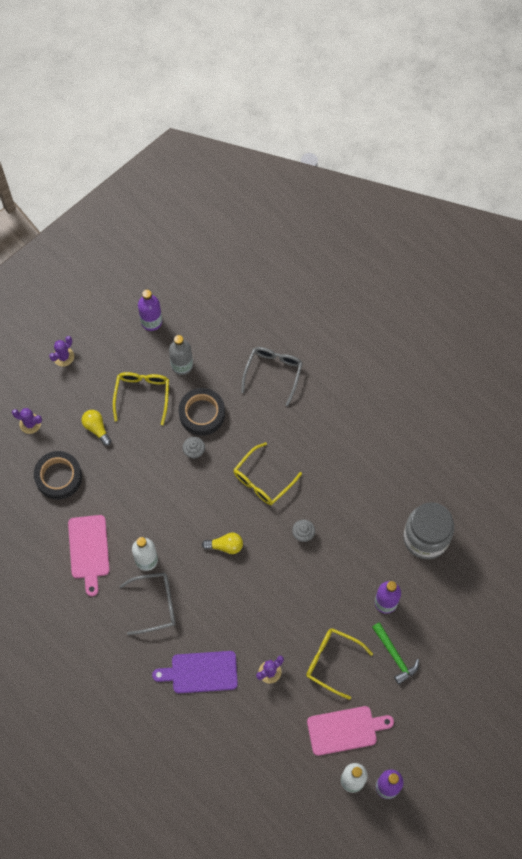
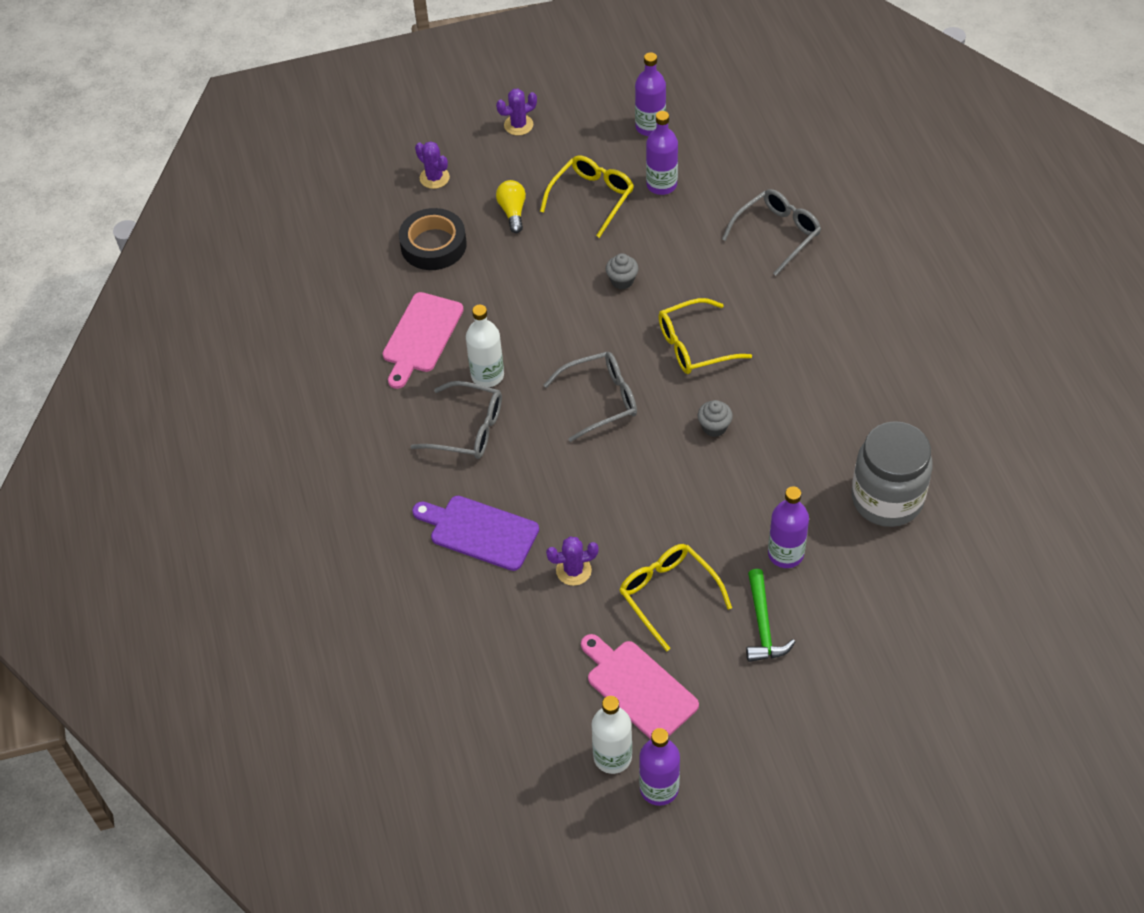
camera: 30 degrees right, 15 degrees down
(182, 365) = (661, 185): grey bottle -> purple bottle
(202, 413) = (656, 244): black tape -> none
(225, 546) = (600, 400): yellow light bulb -> grey glasses
(345, 730) = (638, 688): pink cutting board -> pink cutting board turned 150 degrees counterclockwise

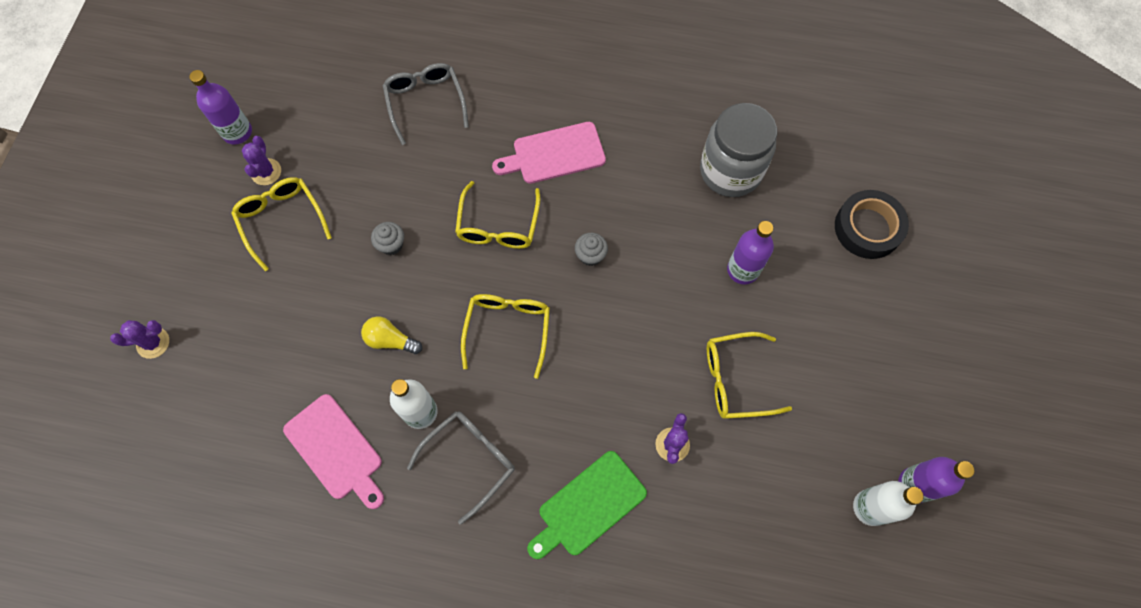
camera: 65 degrees left, 15 degrees up
(433, 245) = (234, 384): black tape -> black tape (867, 228)
(480, 531) = (588, 505): purple cutting board -> green cutting board
(512, 212) = (247, 294): yellow light bulb -> yellow light bulb (390, 340)
(518, 125) = (148, 236): purple cactus -> purple cactus (266, 172)
(600, 400) = (508, 329): grey glasses -> yellow glasses
(638, 688) = (814, 451): pink cutting board -> pink cutting board (554, 154)
(661, 185) = (309, 158): purple bottle -> none
(763, 625) = (800, 323): green hammer -> none

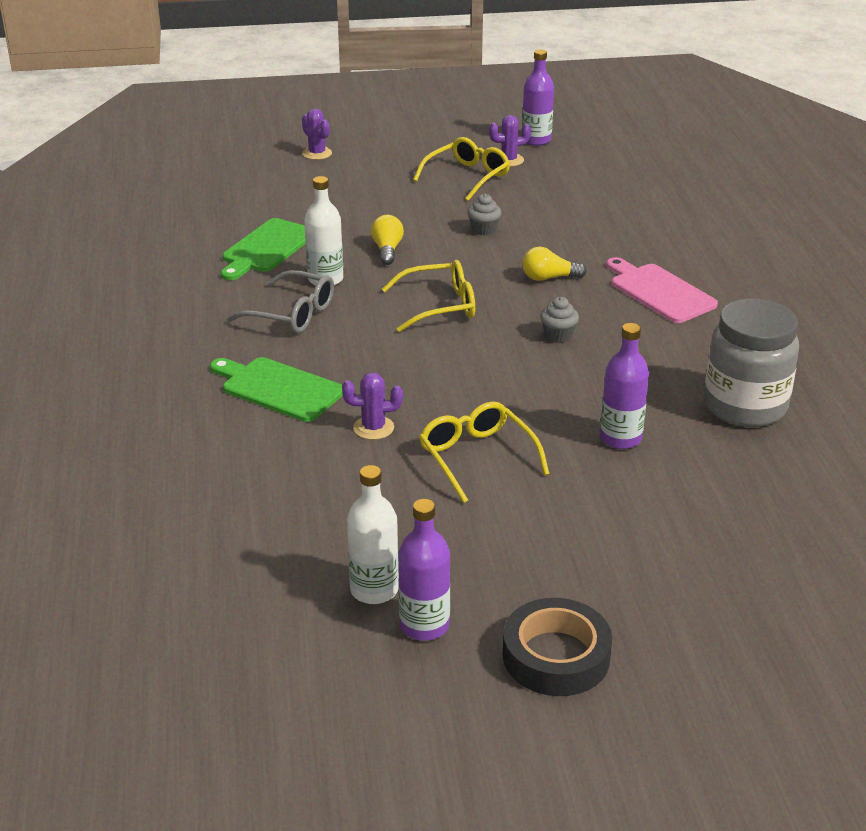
camera: 70 degrees right, 35 degrees down
(336, 450) = (266, 248): pink cutting board -> green cutting board
(425, 102) = (650, 213): grey glasses -> none
(498, 226) = (549, 278): yellow glasses -> yellow light bulb
(867, 228) = (762, 528): black tape -> black tape (556, 656)

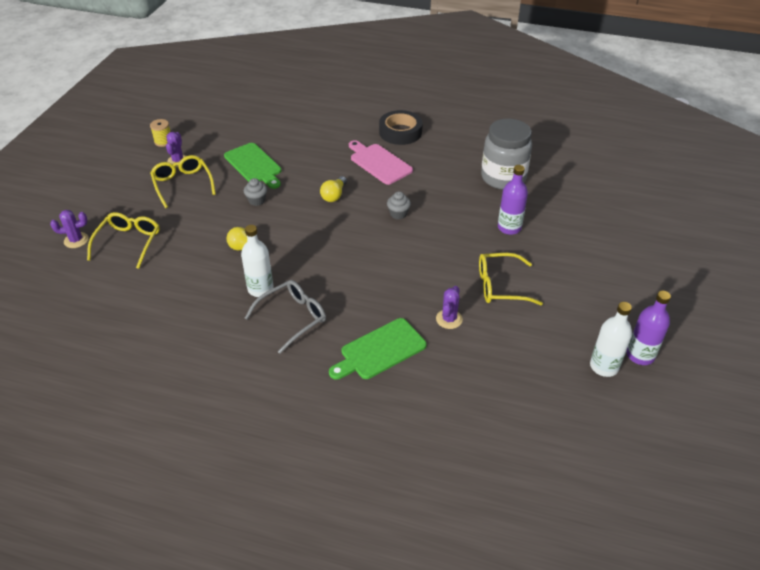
camera: 65 degrees left, 10 degrees up
(266, 248) = (193, 306): green cutting board -> green cutting board (254, 165)
(439, 306) = (333, 248): yellow glasses -> yellow glasses (128, 242)
(536, 140) = (163, 141): purple bottle -> yellow spool
(556, 656) = (677, 314): black tape -> black tape (400, 132)
(659, 292) = (379, 163): pink cutting board -> pink cutting board turned 60 degrees clockwise

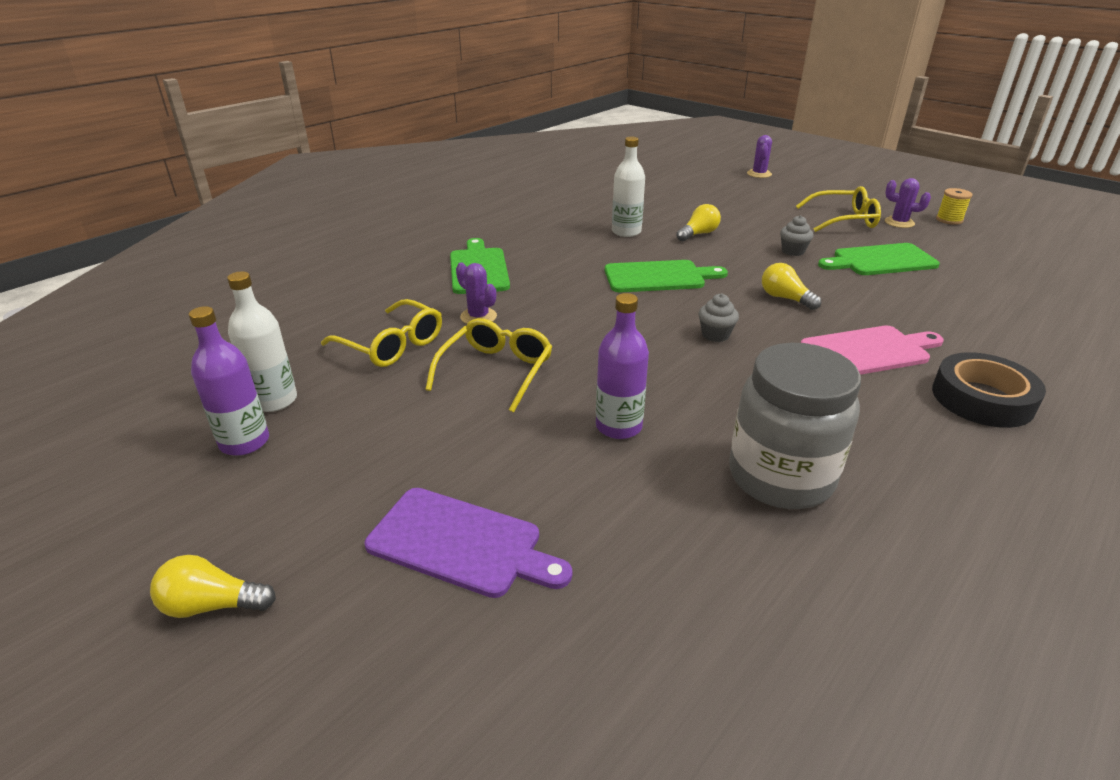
camera: 115 degrees right, 10 degrees down
(128, 242) = (743, 190): yellow glasses -> yellow glasses (392, 345)
(293, 318) = (569, 239): grey glasses -> none
(336, 252) = (658, 277): none -> green cutting board
(618, 249) = (461, 543): none -> purple cutting board
(710, 301) = (212, 605): none -> yellow light bulb

